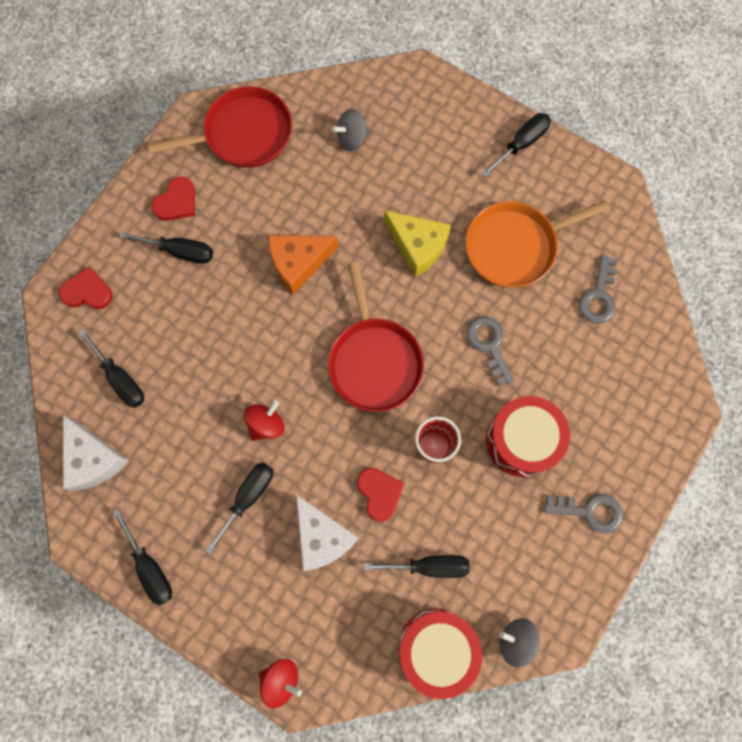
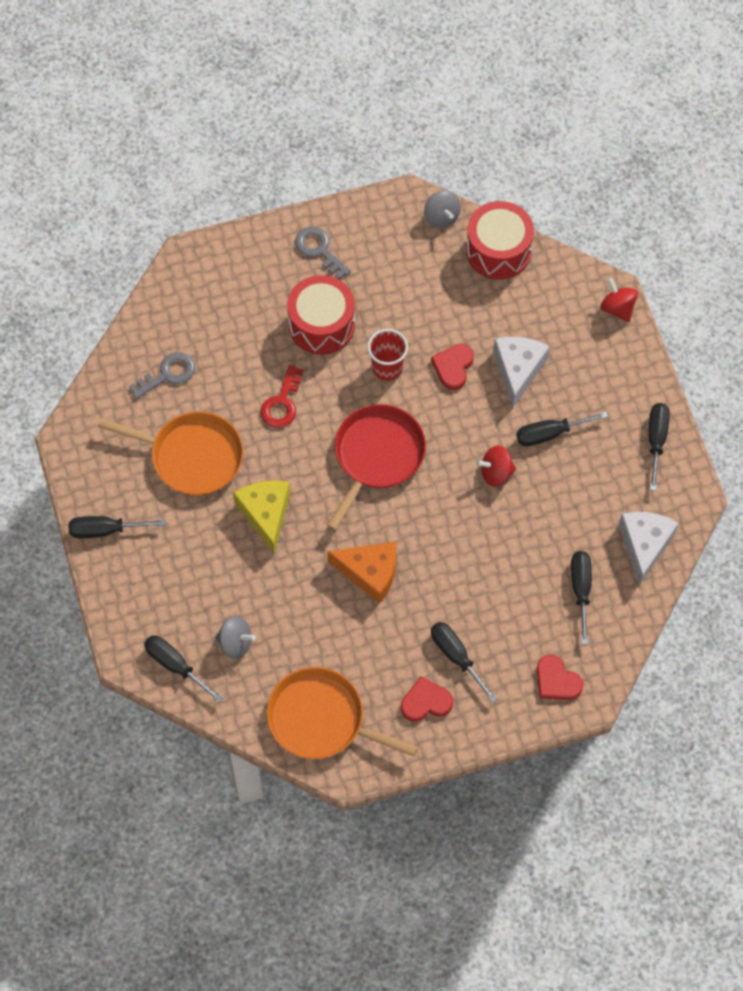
camera: 140 degrees left, 10 degrees down
(244, 134) = (321, 719): red pan -> orange pan
(429, 566) = (459, 299): black screwdriver -> black screwdriver (175, 665)
(489, 345) = (282, 403): grey key -> red key

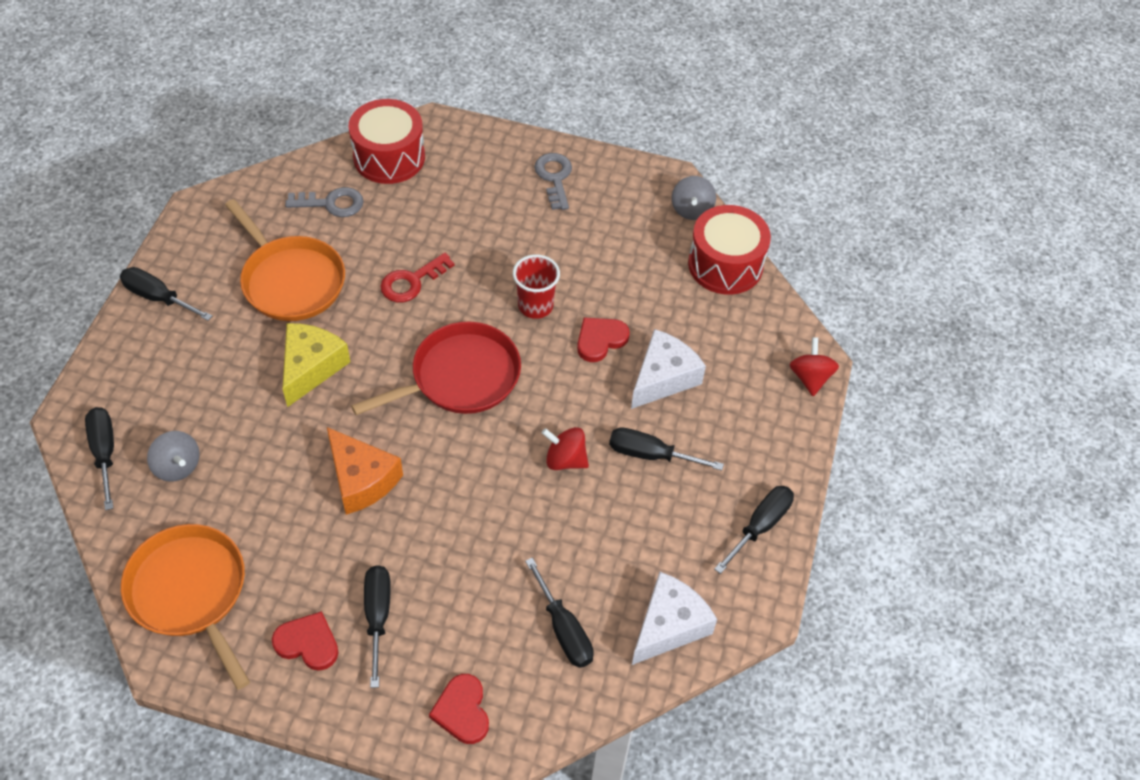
camera: 30 degrees right, 10 degrees down
(321, 325) = (504, 237): red drum -> red drum (389, 157)
(581, 590) = (564, 629): black screwdriver -> black screwdriver turned 120 degrees clockwise

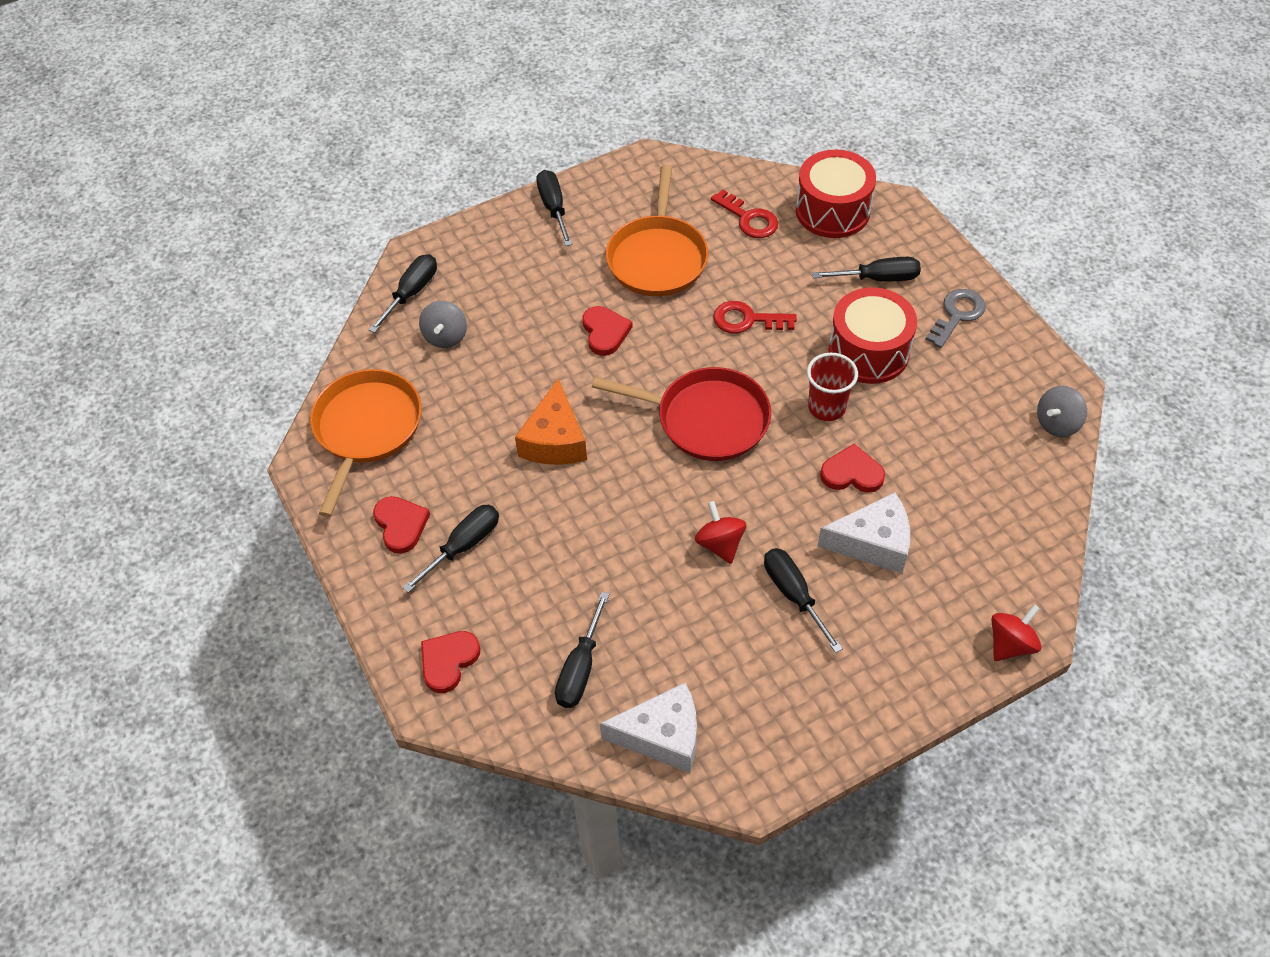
camera: 50 degrees right, 0 degrees up
(311, 367) = (605, 332): yellow cheese -> red heart
(331, 203) = (749, 219): grey key -> red key
(725, 265) = (1037, 491): red drum -> red drum (868, 351)
(760, 526) = (824, 726): black screwdriver -> black screwdriver (878, 278)

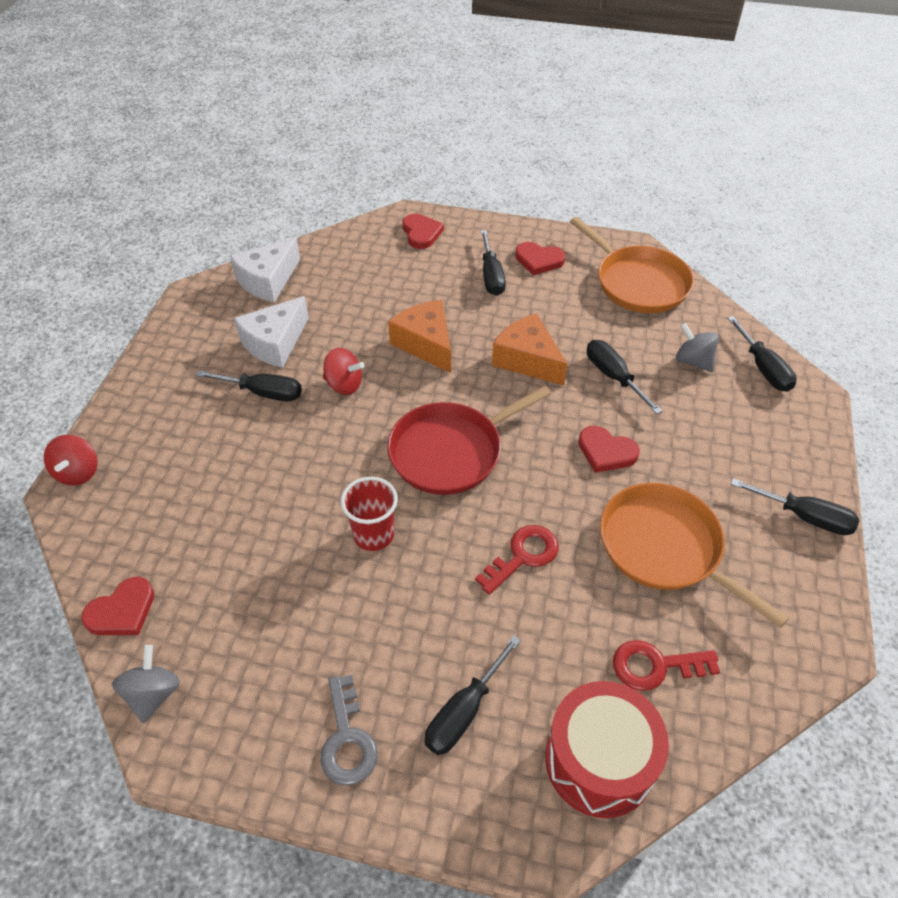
camera: 130 degrees right, 5 degrees down
(580, 668) = (349, 275): black screwdriver -> black screwdriver (613, 376)
(610, 525) = (426, 344): none -> orange cheese
(852, 473) = (301, 499): red heart -> red heart (122, 611)
(868, 351) = (391, 617): red drum -> none
(873, 543) = (237, 463): white cheese -> white cheese (275, 343)

